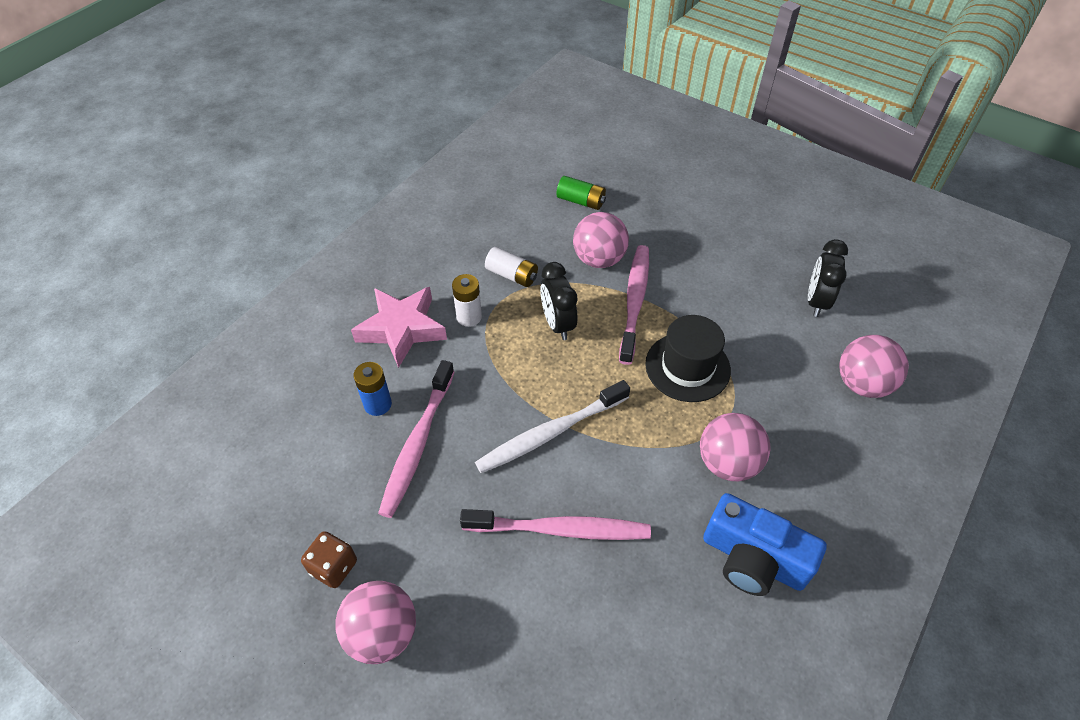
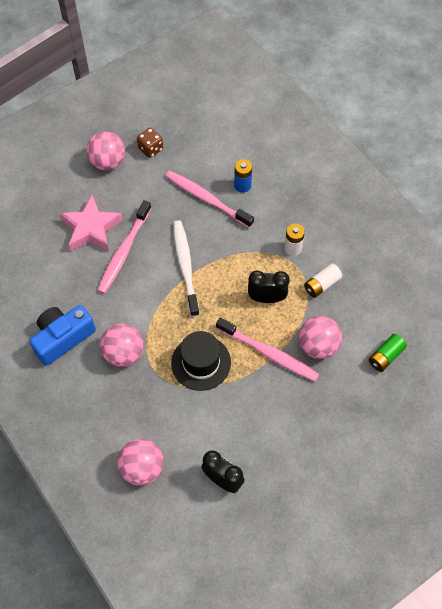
camera: 110 degrees right, 10 degrees up
(402, 329) = (296, 209): pink star -> pink star (91, 228)

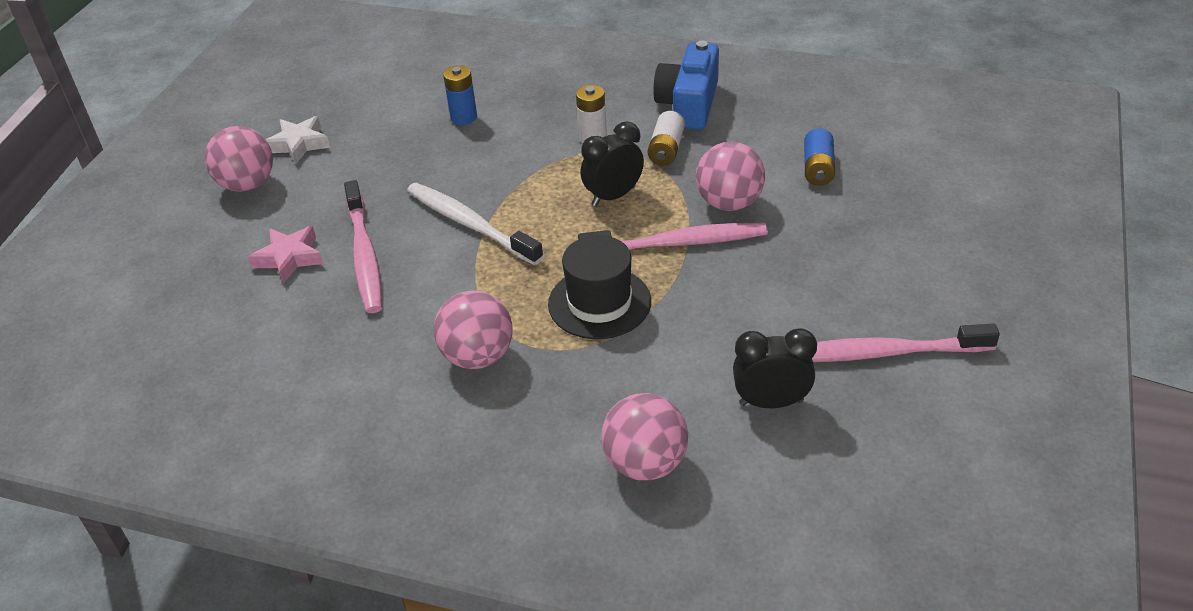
camera: 35 degrees left, 20 degrees down
(63, 338) = (364, 394): blue camera -> blue camera (689, 104)
(91, 228) = (289, 258): pink star -> pink star, size x0.66
(150, 149) = (299, 144): brown dice -> white star
(207, 199) = (429, 150): pink toothbrush -> pink toothbrush (881, 353)
(385, 356) = (818, 168): green battery -> blue battery

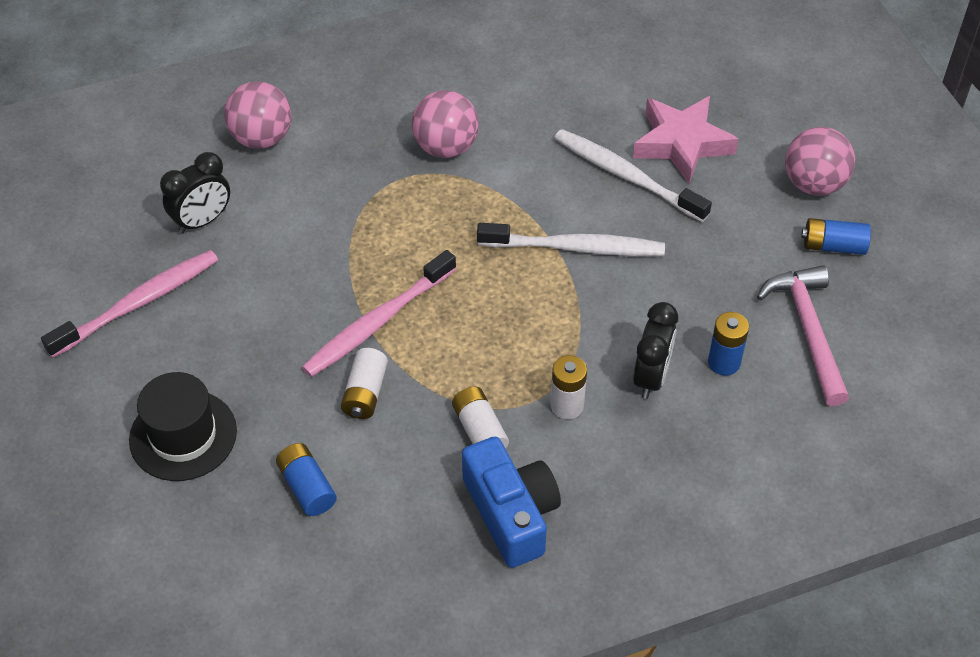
camera: 140 degrees right, 10 degrees up
(289, 258) = (681, 143): pink star -> pink star, size x1.51
(299, 144) = (833, 246): white star -> blue battery
(364, 255) = (626, 176): pink toothbrush -> white toothbrush
(388, 110) = (808, 330): none -> pink hammer
(599, 303) = (395, 233): black hat -> black hat (183, 435)
(613, 196) = (479, 343): black clock -> black clock (651, 377)
(729, 203) = (365, 393): pink ball -> white battery

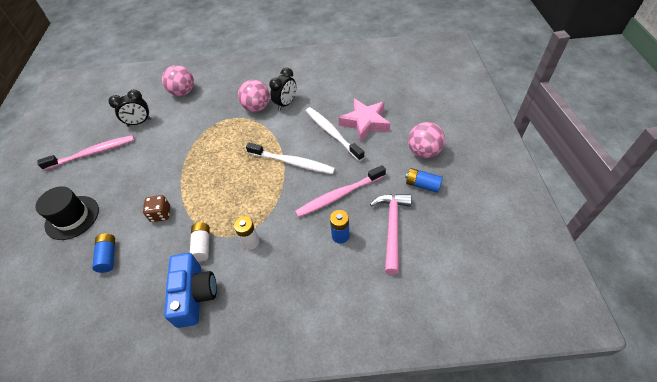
camera: 20 degrees right, 0 degrees up
(365, 393) = (161, 214): white battery -> brown dice
(377, 322) = (185, 181): pink toothbrush -> pink toothbrush (339, 195)
(651, 377) = (299, 235): black clock -> black clock (286, 104)

